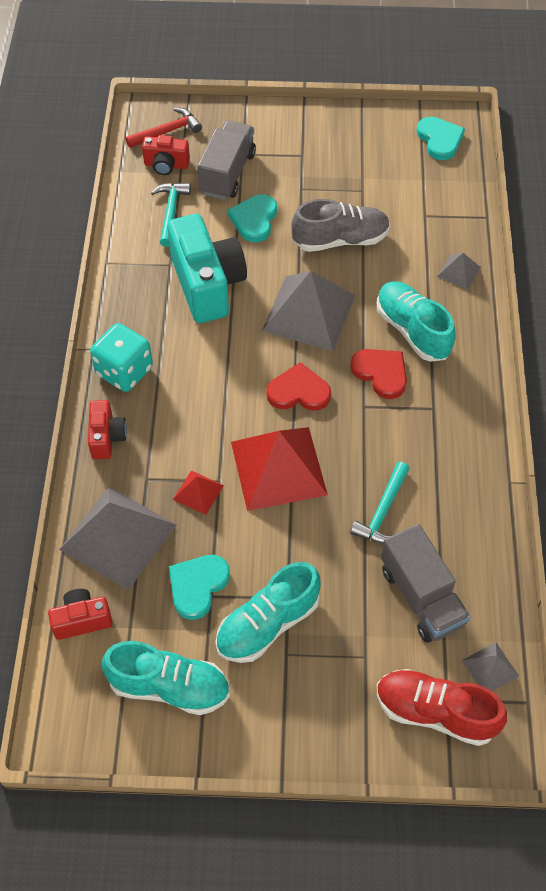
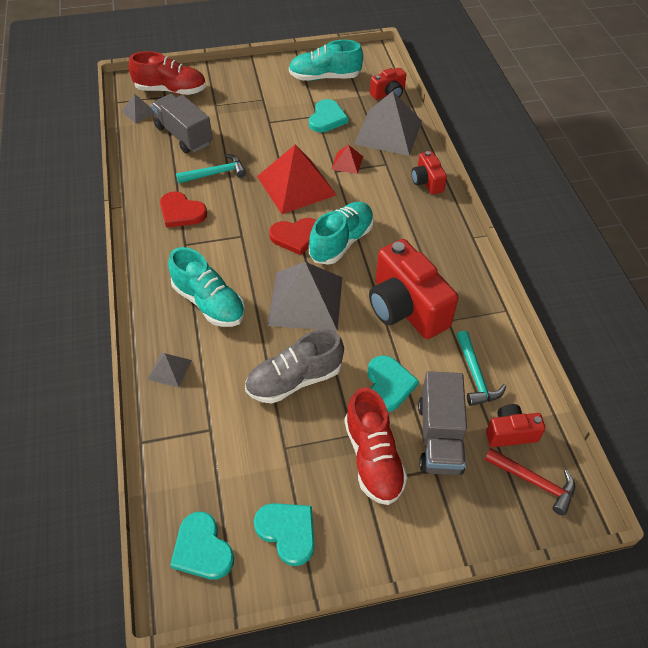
camera: 165 degrees right, 5 degrees down
(124, 371) = (439, 226): turquoise dice -> none
(167, 131) = (534, 482): red hammer -> red hammer turned 105 degrees counterclockwise
(207, 284) = (406, 308): turquoise camera -> red camera
(267, 624) = (277, 109): turquoise shoe -> turquoise shoe (341, 242)
(290, 170) = (373, 458): none -> red shoe
(372, 137) = (287, 532): none -> turquoise heart
(381, 373) = (231, 262): red heart -> red heart (181, 212)
(382, 511) = (215, 173): turquoise hammer -> turquoise hammer turned 60 degrees clockwise

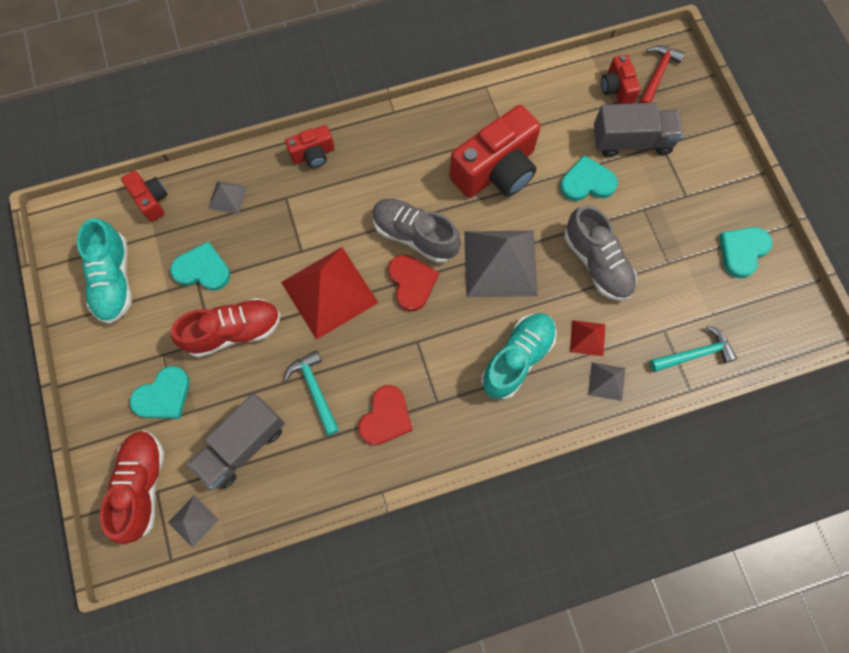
camera: 95 degrees left, 20 degrees up
(202, 549) = (773, 315): turquoise heart -> turquoise heart (163, 396)
(341, 242) = (415, 235): turquoise shoe -> grey shoe
(347, 162) = (286, 239): red pyramid -> red pyramid (587, 338)
(373, 458) = (662, 191): red shoe -> red shoe (234, 331)
(388, 132) = (228, 197): grey pyramid -> grey pyramid, size x0.46
(475, 375) = (564, 113): turquoise hammer -> turquoise hammer (695, 354)

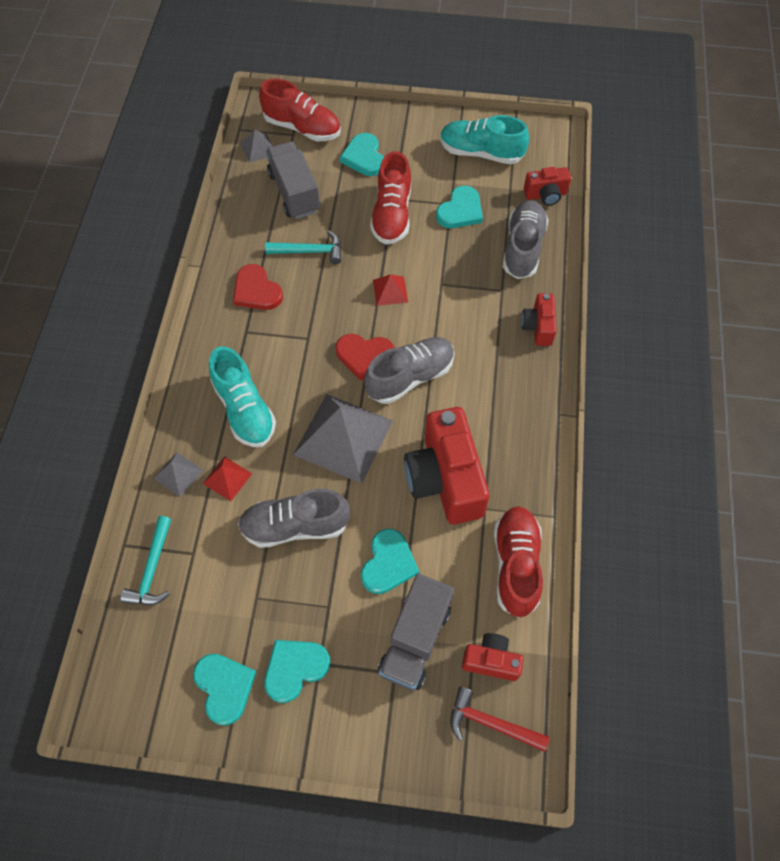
camera: 115 degrees right, 10 degrees down
(228, 197) = (523, 248): grey pyramid -> grey shoe
(329, 292) = (390, 291): red pyramid -> red pyramid, size x0.46
(538, 98) = (516, 565): none -> red shoe
(657, 74) = (490, 723): red hammer -> red hammer turned 150 degrees clockwise
(700, 210) = (295, 668): none -> turquoise heart

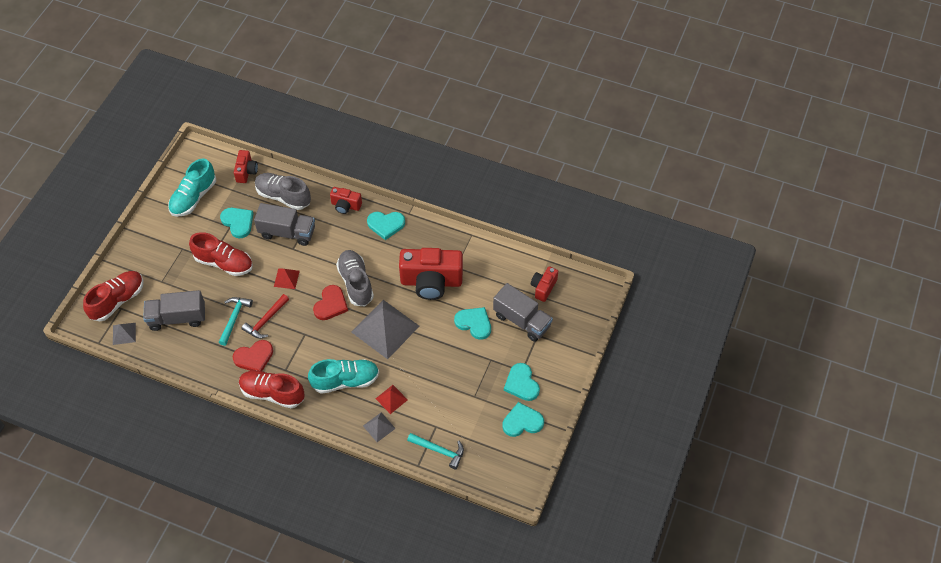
camera: 75 degrees left, 5 degrees down
(295, 526) = (436, 367): grey shoe -> none
(364, 157) = (164, 268): turquoise heart -> turquoise heart (386, 225)
(465, 270) = (287, 232): none -> grey truck
(490, 723) = (575, 296): red hammer -> red hammer (266, 320)
(516, 565) = (494, 261): red shoe -> red shoe (272, 393)

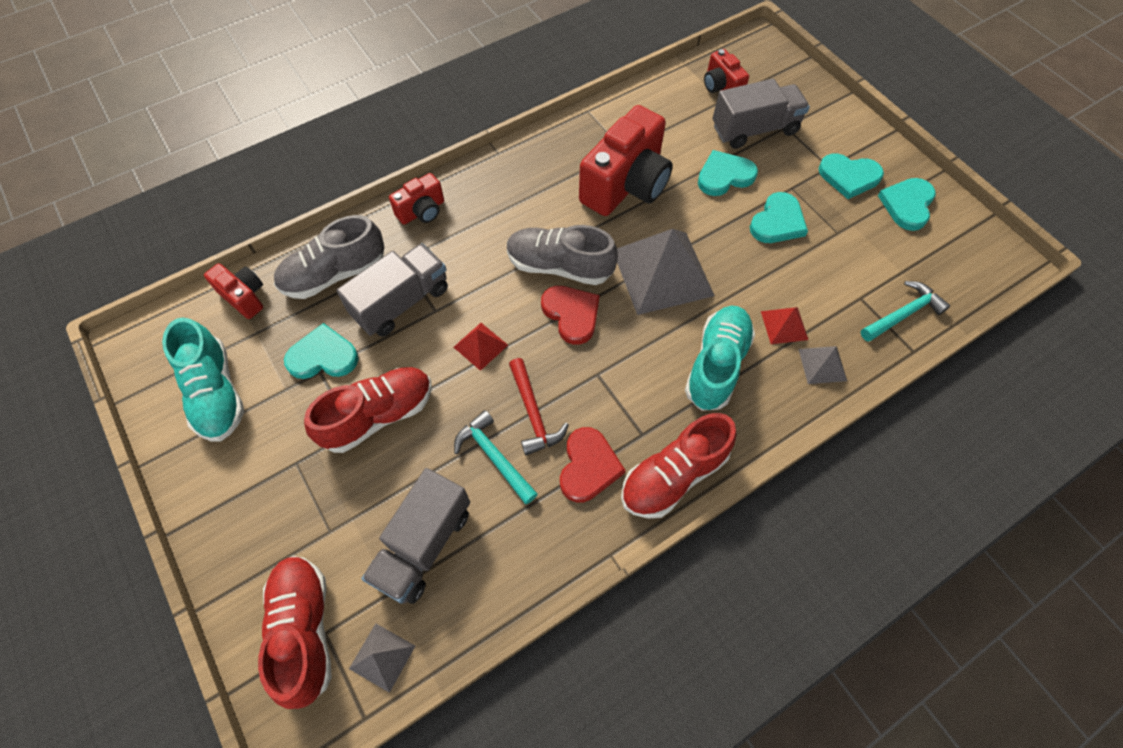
camera: 55 degrees left, 5 degrees up
(386, 225) = (494, 185): turquoise heart -> turquoise heart (777, 222)

